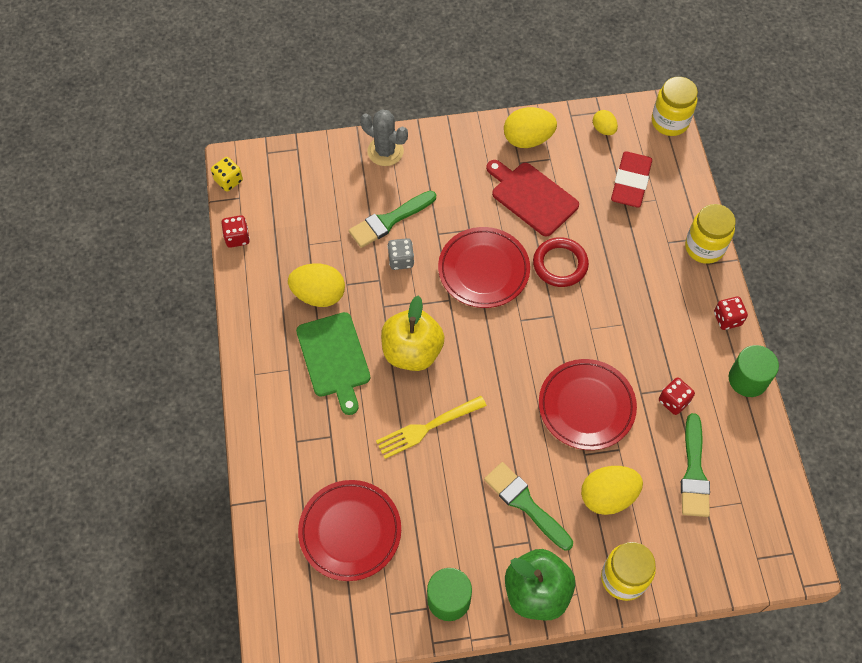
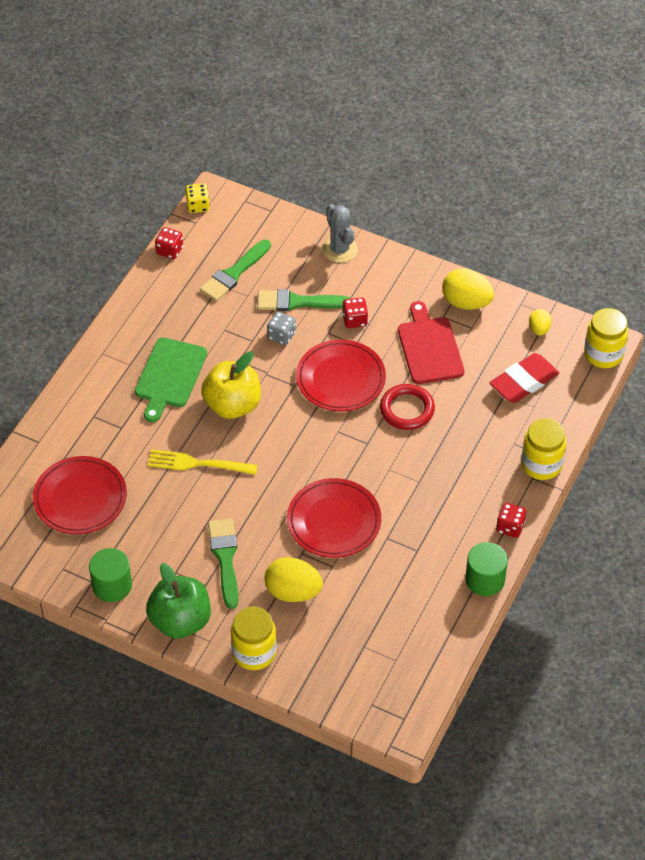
camera: 35 degrees right, 10 degrees down
(319, 295) = (196, 325): yellow egg -> none
(673, 401) = (408, 559): red dice -> red dice (355, 320)
(694, 472) = (377, 617): green brush -> green brush (234, 273)

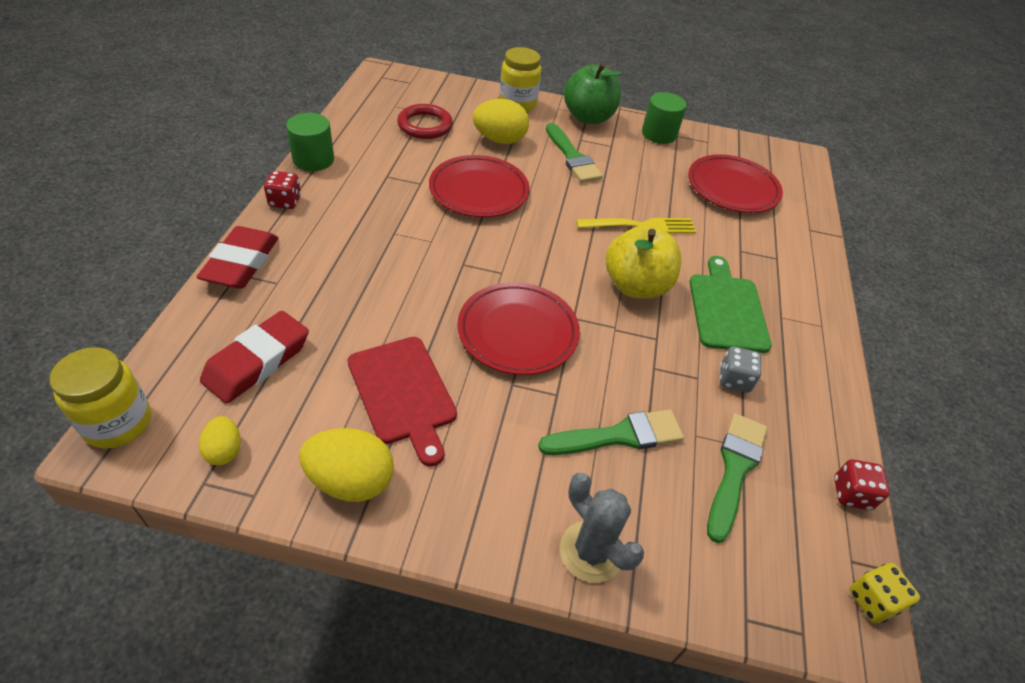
camera: 160 degrees right, 5 degrees down
(281, 336) = (618, 380): grey dice -> grey dice (734, 380)
(355, 320) = (524, 420): red dice -> none
(407, 409) = (421, 306): red ring -> red ring (425, 125)
(541, 464) = (241, 263): yellow jar -> red eraser

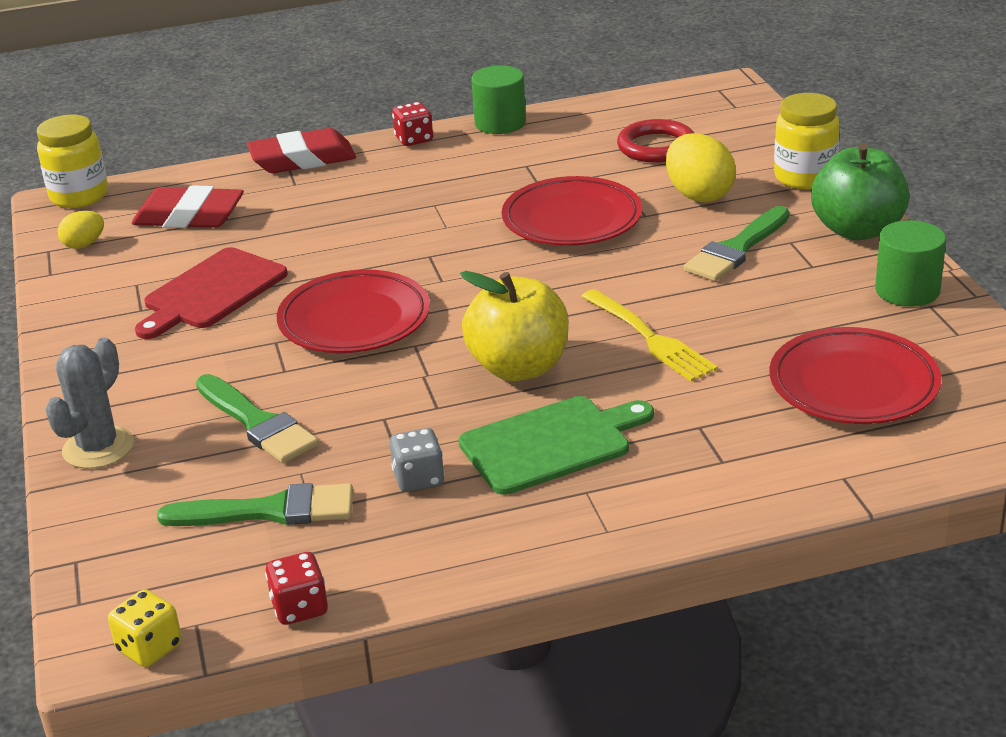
camera: 70 degrees right, 15 degrees down
(351, 481) = (93, 306): yellow egg -> none

